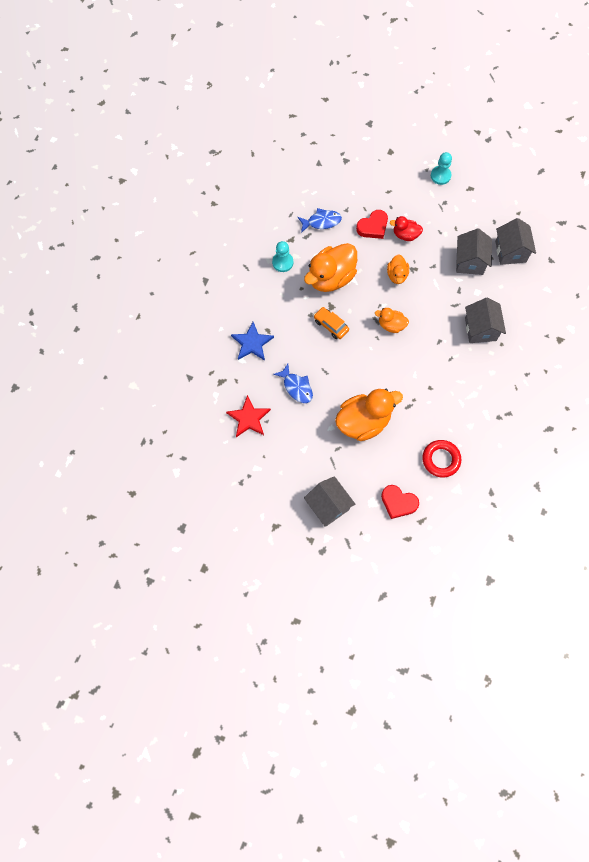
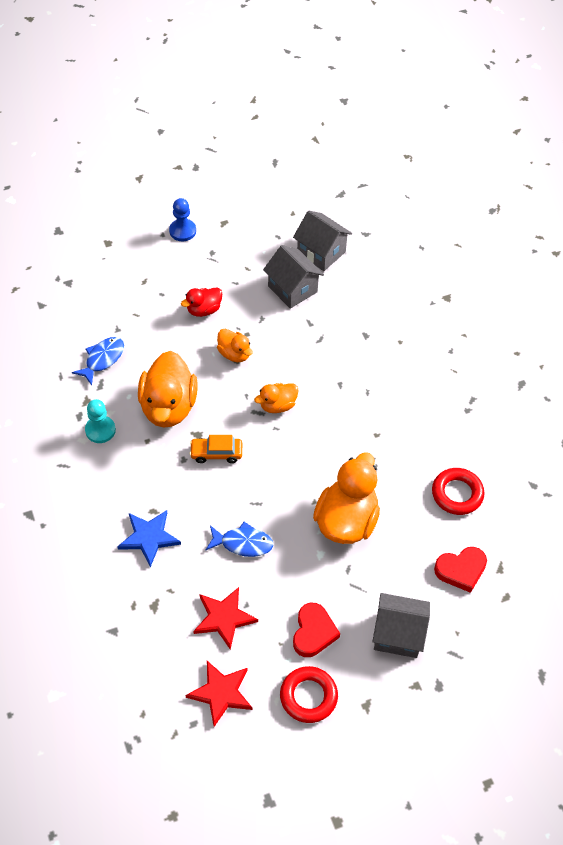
camera: 45 degrees left, 15 degrees down
(210, 455) = (221, 693): none -> red star
(251, 495) = (308, 696): none -> red ring
(373, 227) = (162, 325): red heart -> red heart (313, 632)
(440, 176) = (182, 231): turquoise pawn -> blue pawn
(480, 329) = (367, 343): grey house -> none

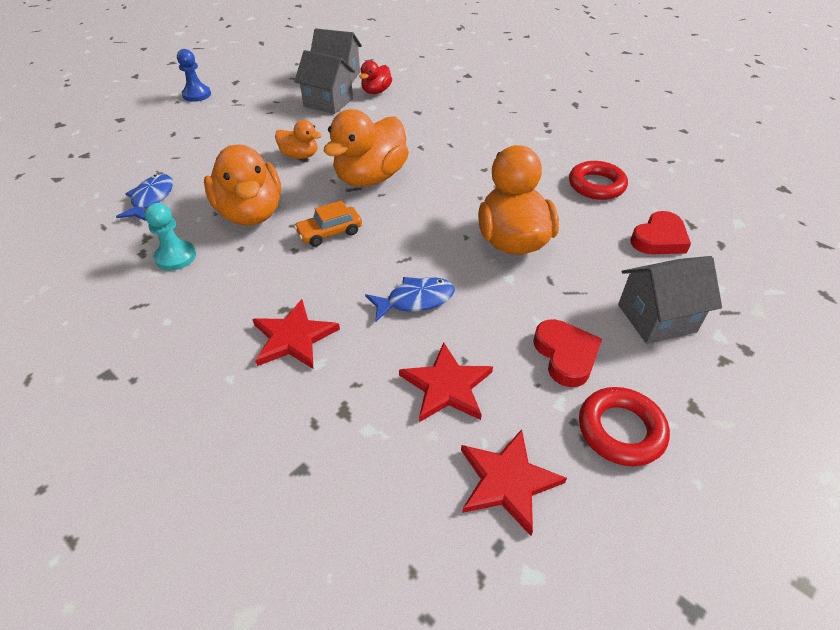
camera: 25 degrees left, 10 degrees down
(149, 537) = (293, 338): blue star -> red star
(204, 310) = (248, 136): red duck -> red duck (376, 91)
(277, 405) = (370, 178): orange duck -> orange duck, size x1.91

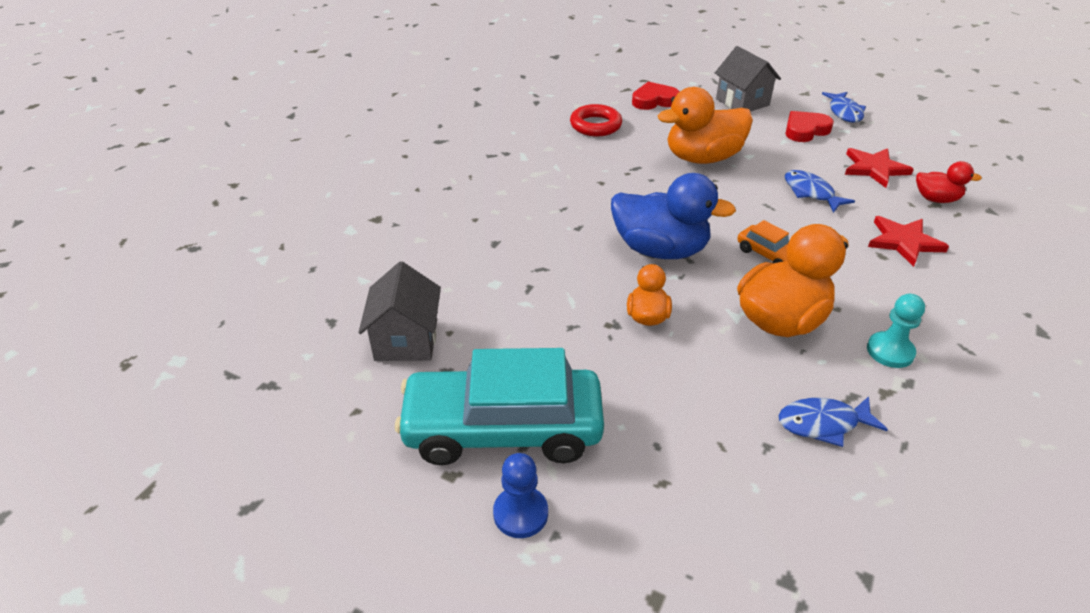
camera: 105 degrees left, 5 degrees down
(250, 96) = (503, 429): none -> turquoise car
(328, 102) = (496, 329): grey house -> none
(370, 178) = (660, 250): orange duck -> blue duck
(376, 91) = (447, 289): red duck -> red duck (936, 199)
(507, 481) = (914, 142): red star -> none
(620, 430) = (844, 112): red ring -> blue fish
(659, 239) = (654, 100): red heart -> red heart turned 45 degrees counterclockwise

